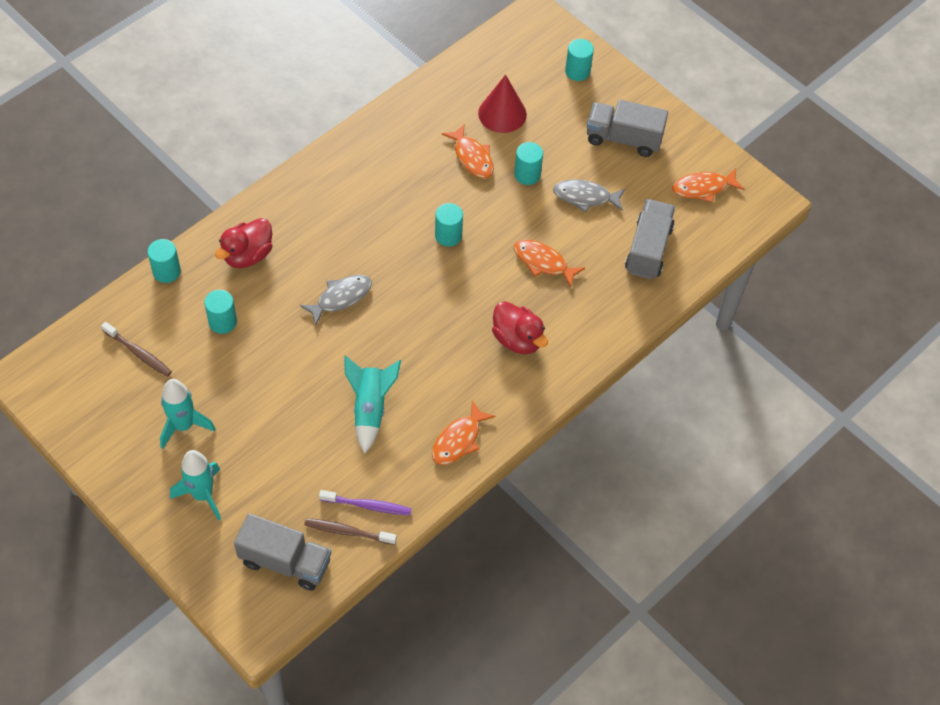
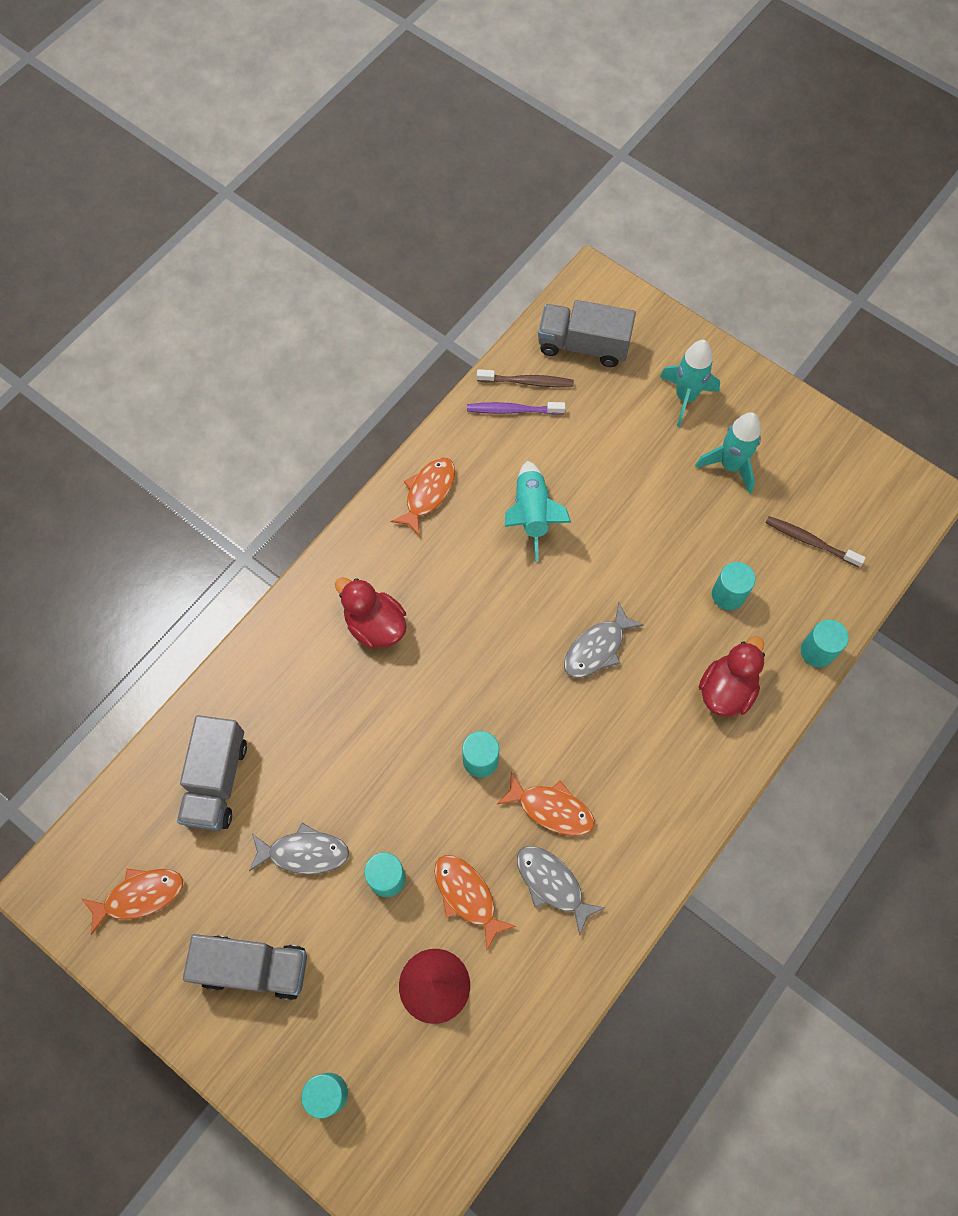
camera: 175 degrees right, 10 degrees up
(411, 156) = (552, 884): none -> grey fish
(543, 262) = (353, 738): orange fish -> orange fish (551, 809)

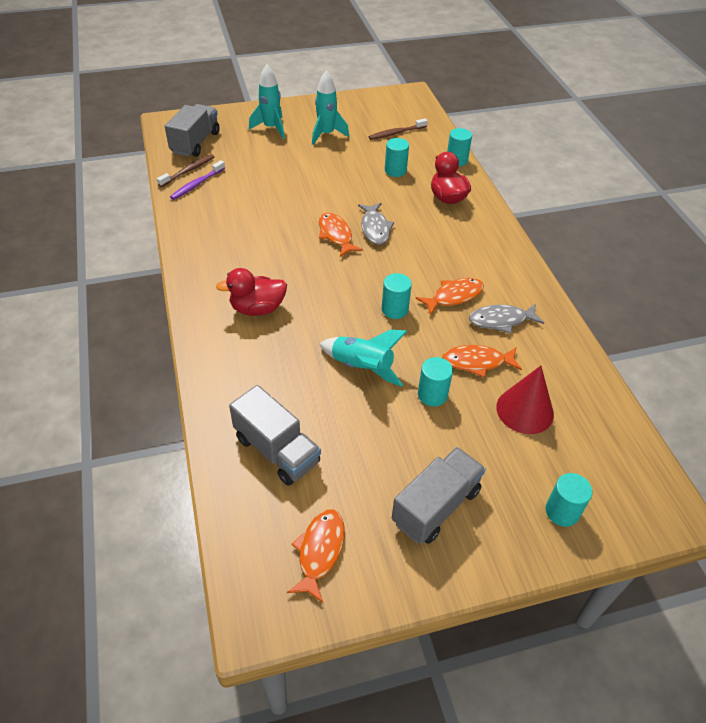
camera: 55 degrees left, 20 degrees down
(304, 853) = (376, 429): grey fish -> none
(428, 493) = (202, 241): orange fish -> orange fish (336, 235)
(532, 514) = (268, 210): turquoise rocket -> turquoise rocket (362, 367)
(583, 345) = (195, 143): grey truck -> grey truck turned 150 degrees clockwise

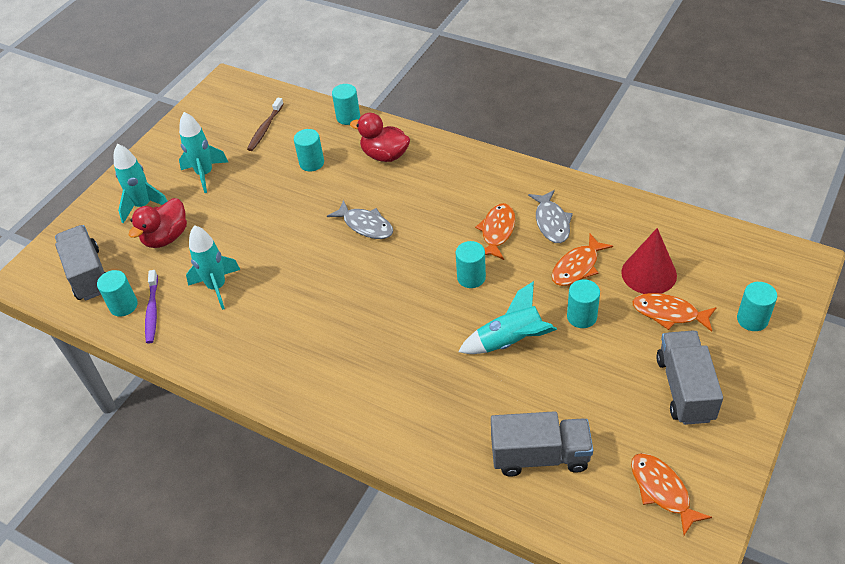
camera: 40 degrees left, 0 degrees up
(188, 171) = (123, 305): brown toothbrush -> turquoise cylinder
(245, 198) = (217, 287): none -> turquoise rocket
(257, 308) = (369, 368): red duck -> red duck (166, 237)
(336, 235) = (343, 256): orange fish -> orange fish (669, 313)
(501, 320) = (551, 222): grey fish -> grey fish turned 45 degrees counterclockwise

